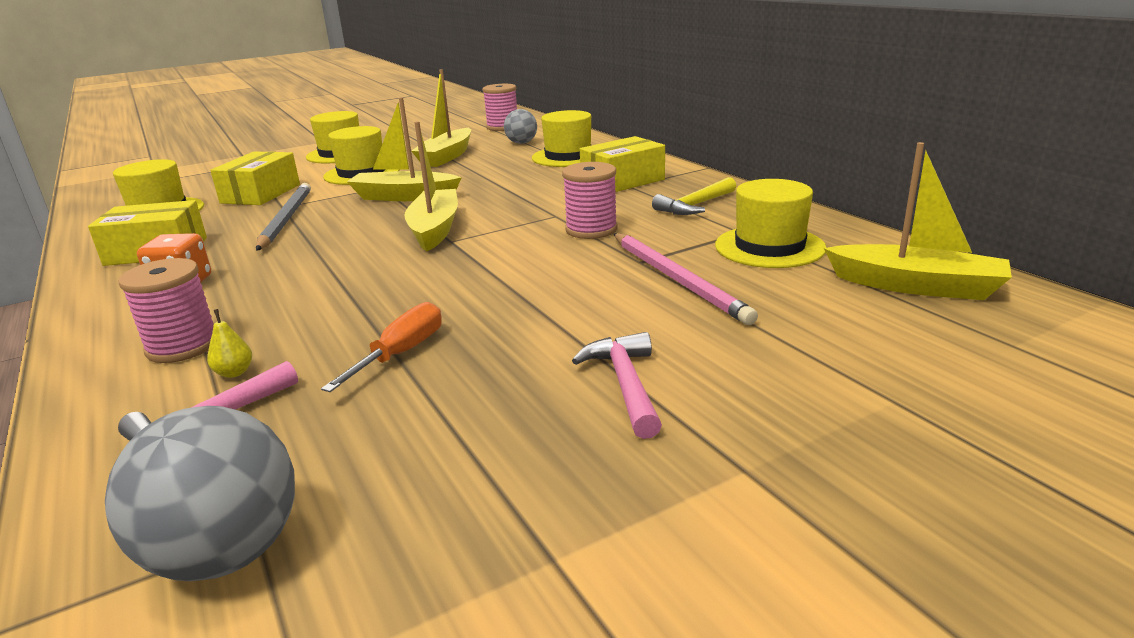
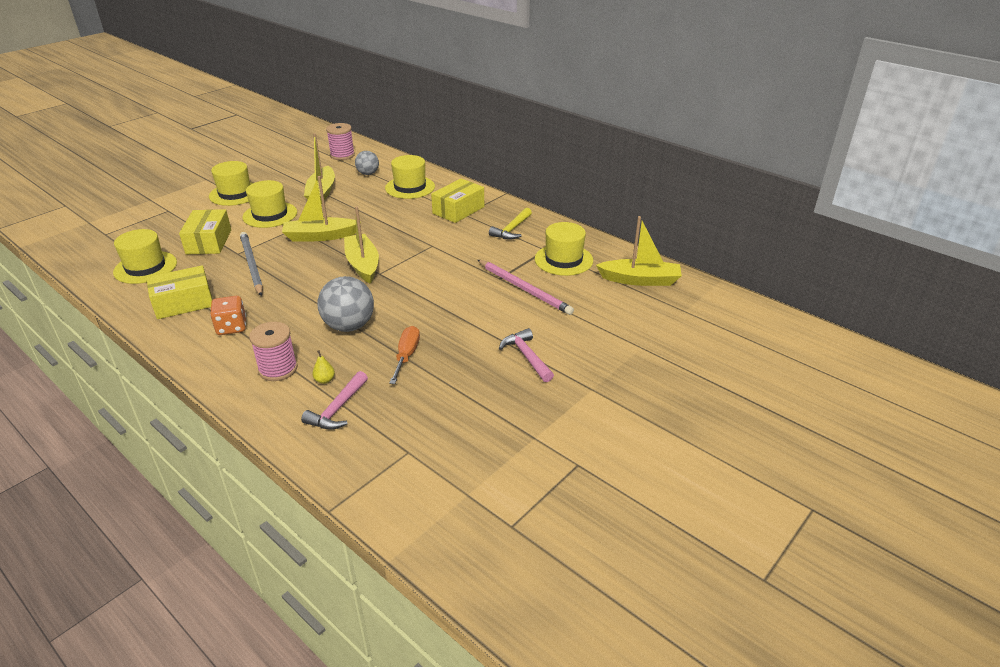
camera: 20 degrees left, 10 degrees up
(227, 554) = (403, 461): grey ball -> grey ball (349, 326)
(591, 230) = (460, 256): pink spool -> none

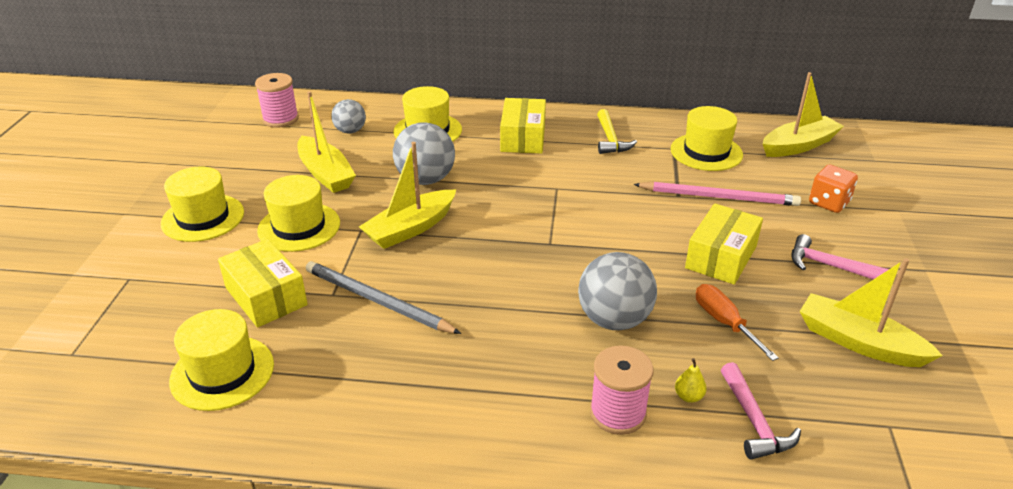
camera: 35 degrees left, 0 degrees up
(183, 303) = (361, 393): yellow box -> yellow box (721, 257)
(231, 327) = (478, 392): orange dice -> orange dice (828, 203)
(363, 265) = (515, 241): yellow boat -> yellow boat (858, 342)
(367, 214) = (425, 180): none -> grey ball

